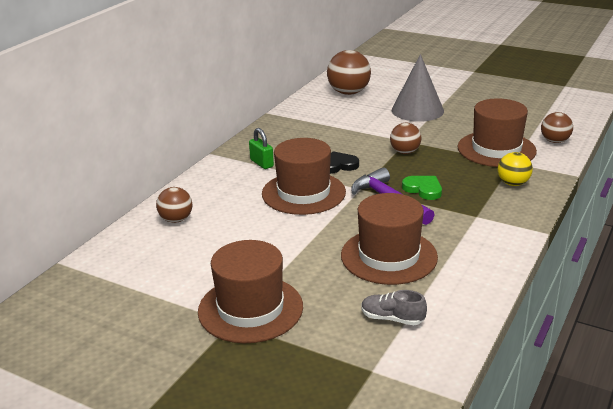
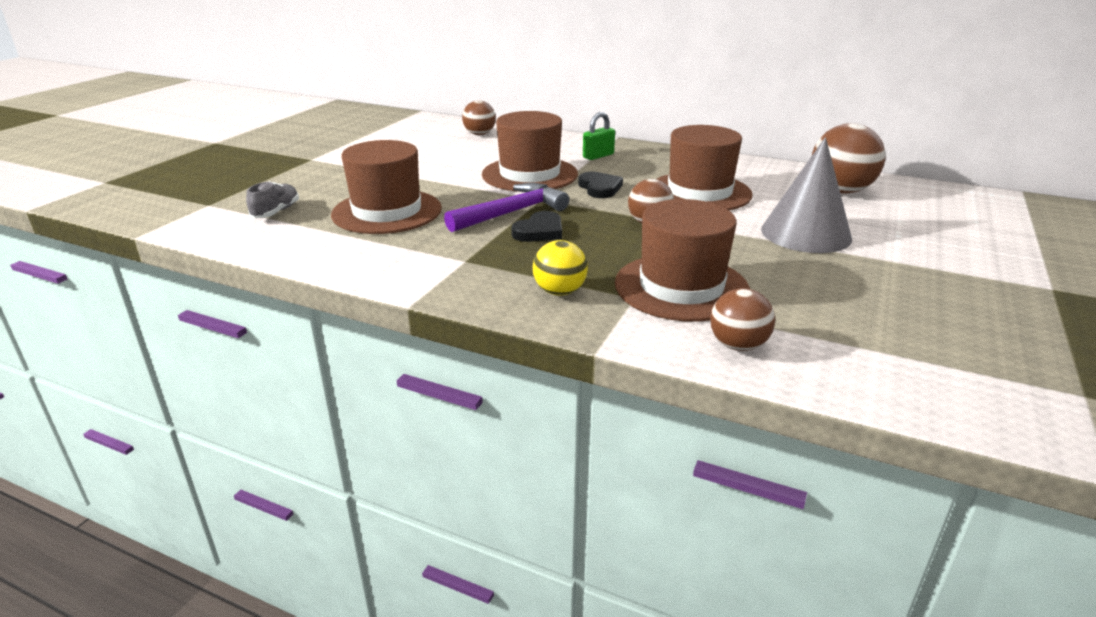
camera: 85 degrees right, 0 degrees up
(250, 309) = (325, 163): brown hat -> brown hat (699, 192)
(423, 189) = (539, 231): green heart -> black heart

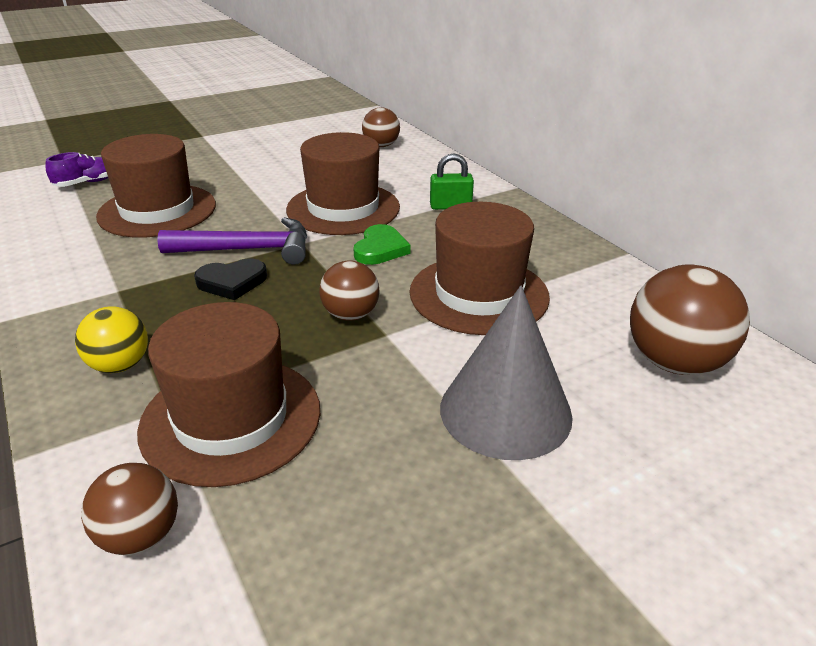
camera: 35 degrees right, 5 degrees up
(276, 212) = (87, 183): grey shoe -> purple shoe
(599, 188) = (380, 249): black heart -> green heart

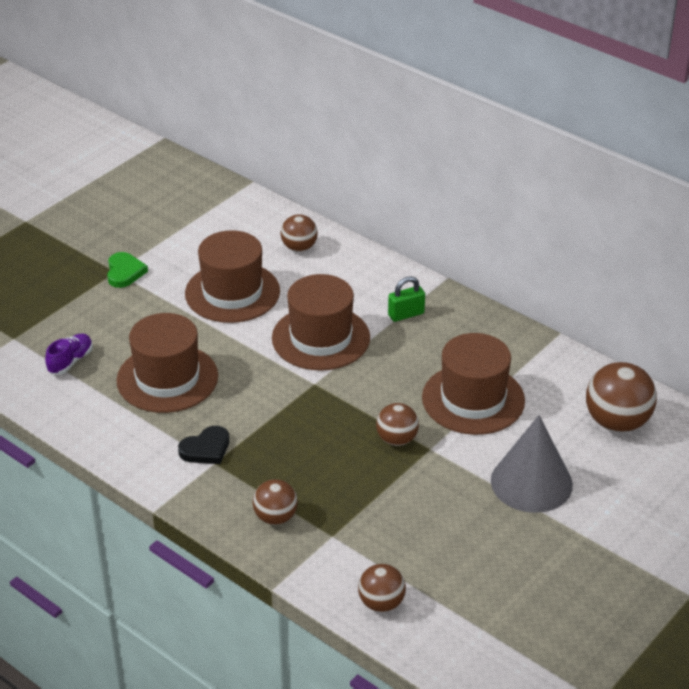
camera: 20 degrees left, 5 degrees up
(120, 365) = (275, 517): yellow ball -> brown ball
(231, 418) = (376, 531): brown hat -> brown hat (232, 292)
(232, 282) = (292, 434): black heart -> black heart (206, 449)
(248, 249) = (278, 400): purple hammer -> none
(380, 249) = (379, 374): green heart -> green heart (124, 272)

